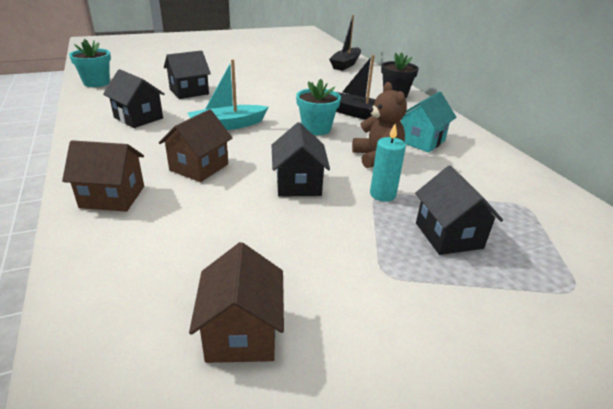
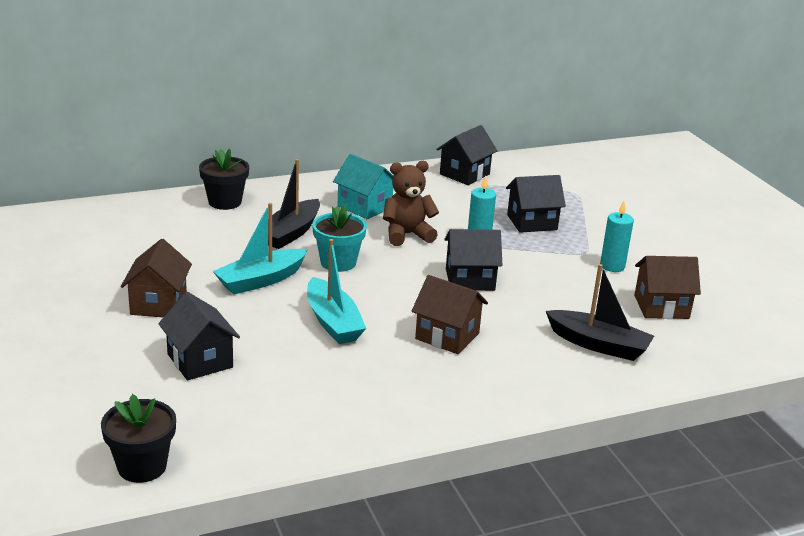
camera: 90 degrees left, 5 degrees down
(96, 83) = (142, 467): turquoise flower pot -> black flower pot
(112, 197) = (520, 383): brown house -> brown house (158, 304)
(138, 118) = (310, 395): black house -> black house (464, 174)
(284, 105) = (260, 280): none -> turquoise boat
(345, 64) = (79, 222): black boat -> black boat (598, 345)
(353, 296) = (612, 266): none -> turquoise candle

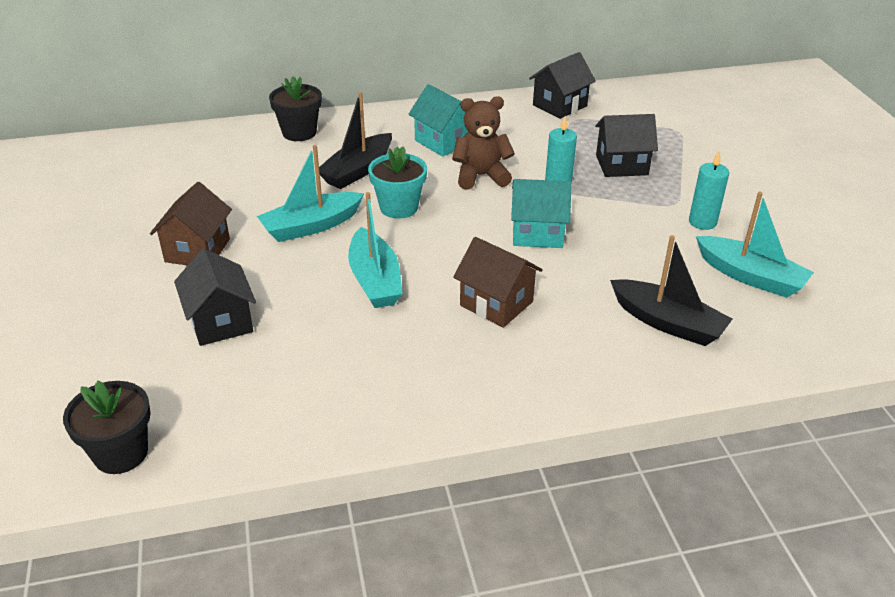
camera: 10 degrees right, 10 degrees up
(470, 279) = (537, 233): black house -> turquoise house
(661, 307) = (750, 276): brown house -> turquoise boat

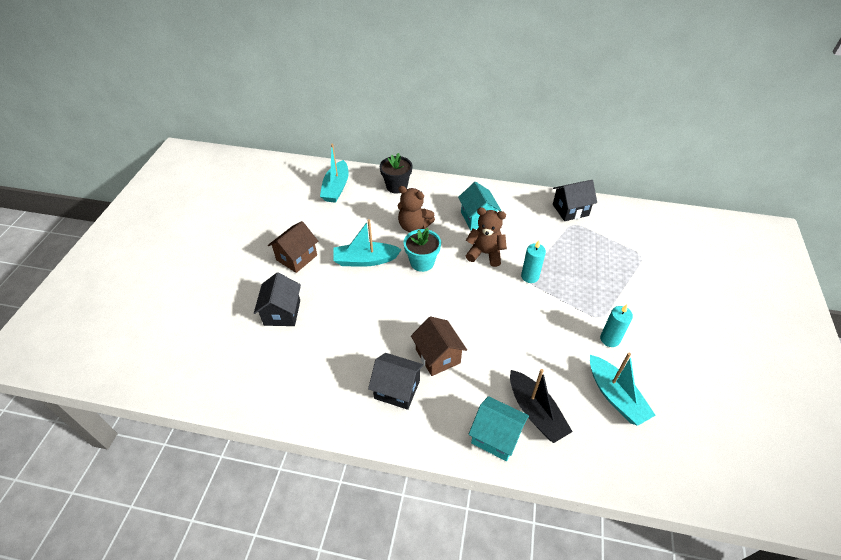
camera: 25 degrees right, 10 degrees up
(121, 453) = (191, 382): black flower pot -> none
(357, 171) = (414, 226): black boat -> brown teddy bear
(375, 280) = (378, 313): turquoise boat -> turquoise boat (336, 188)
(537, 233) = (494, 311): turquoise house -> turquoise house (496, 436)
(621, 165) = (583, 273): black house -> black house (397, 389)

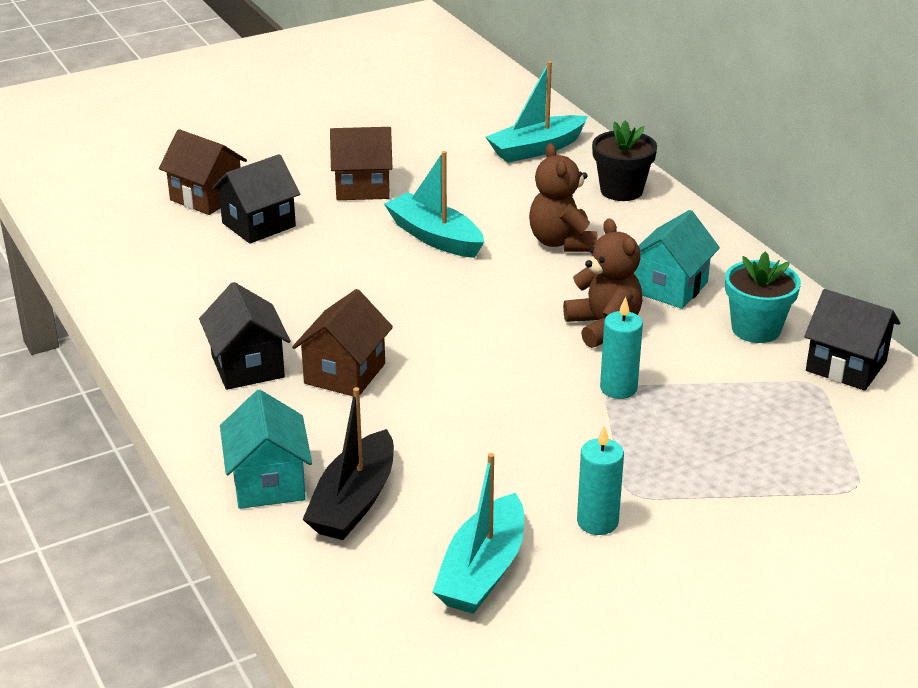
camera: 50 degrees right, 15 degrees down
(233, 317) = (206, 197): none -> brown house
(422, 262) = (500, 282): turquoise flower pot -> turquoise flower pot (756, 329)

